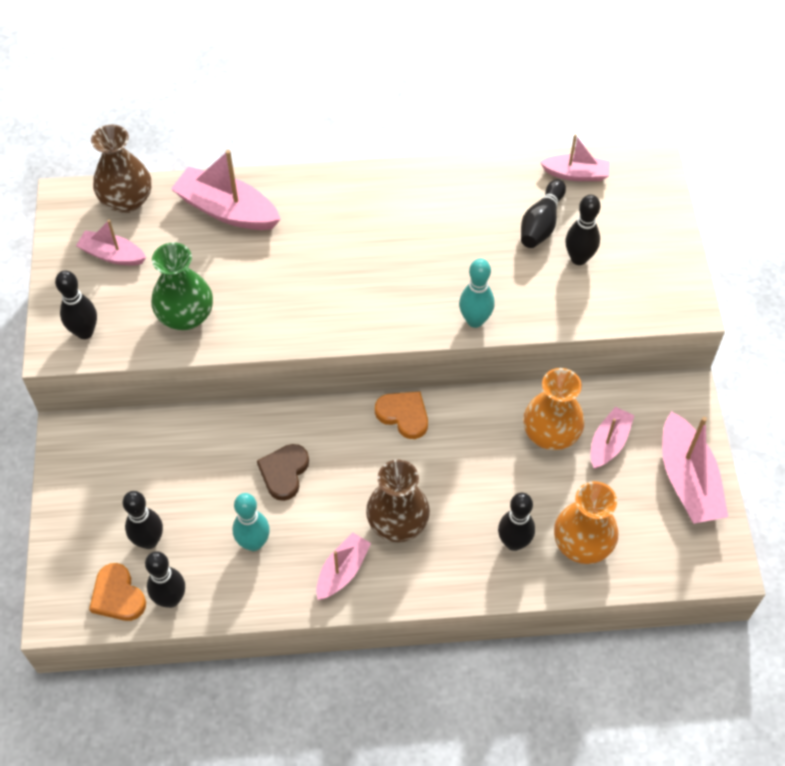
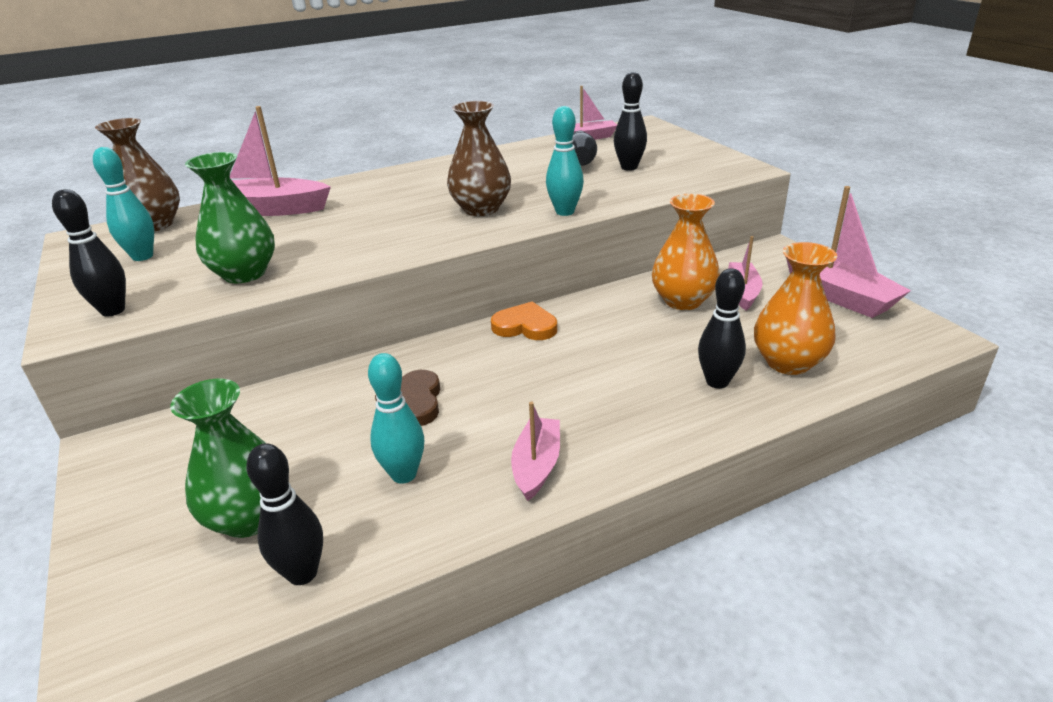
camera: 20 degrees left, 25 degrees down
(112, 255) = (142, 256): pink boat -> turquoise bowling pin
(118, 596) = (212, 597): orange heart -> none
(149, 541) = (249, 517): black bowling pin -> green vase
(397, 523) = (575, 404): brown vase -> brown vase (481, 209)

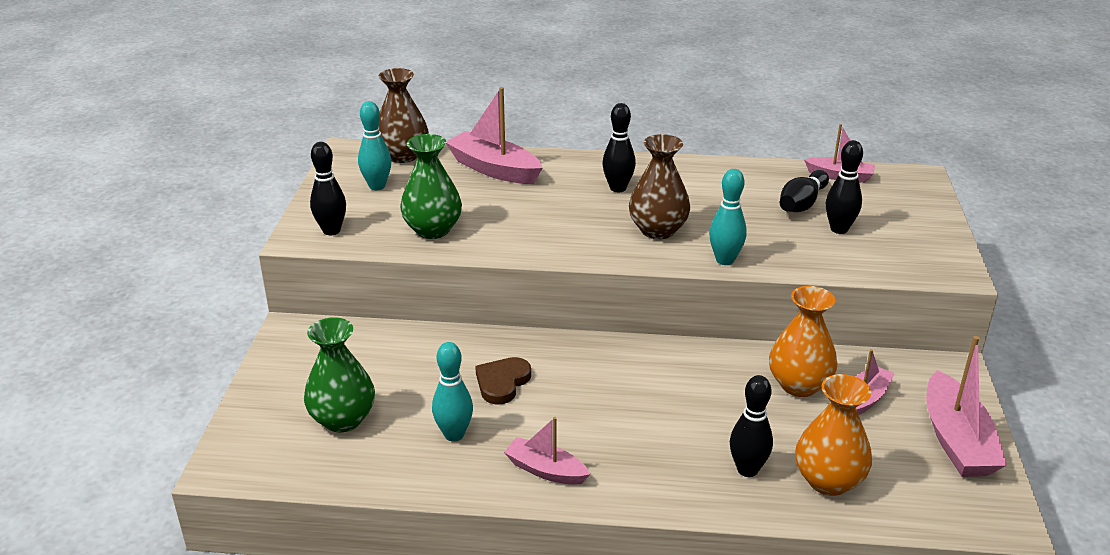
camera: 30 degrees right, 0 degrees up
(302, 573) = (349, 470): black bowling pin -> black bowling pin (618, 188)
(525, 326) = (639, 353): orange heart -> none
(537, 466) = (546, 470): pink boat -> pink boat turned 105 degrees counterclockwise

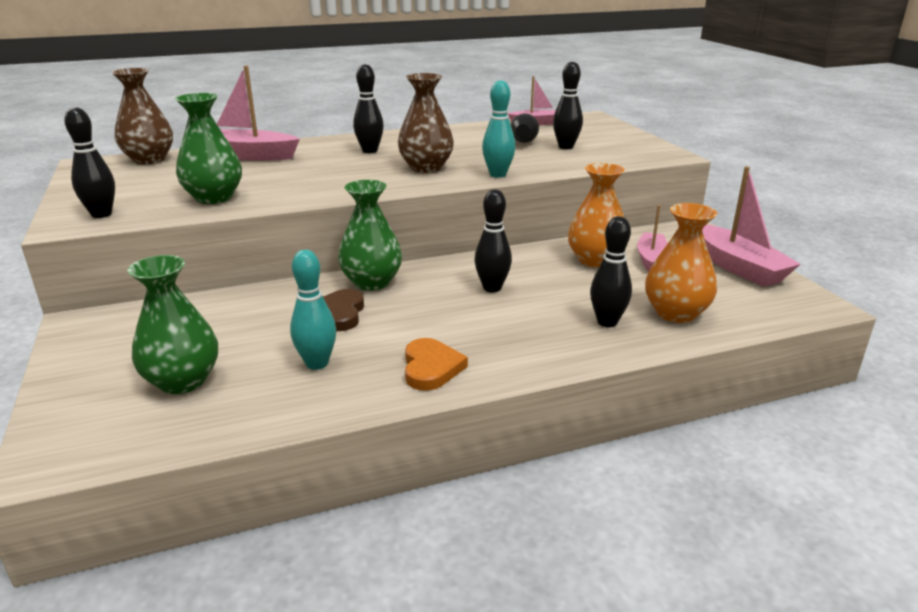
camera: 25 degrees left, 5 degrees down
(377, 186) = (134, 180): turquoise bowling pin -> none
(546, 470) = (431, 368): pink boat -> orange heart
(553, 352) = (371, 282): none -> green vase
(663, 392) = (492, 288): none -> black bowling pin

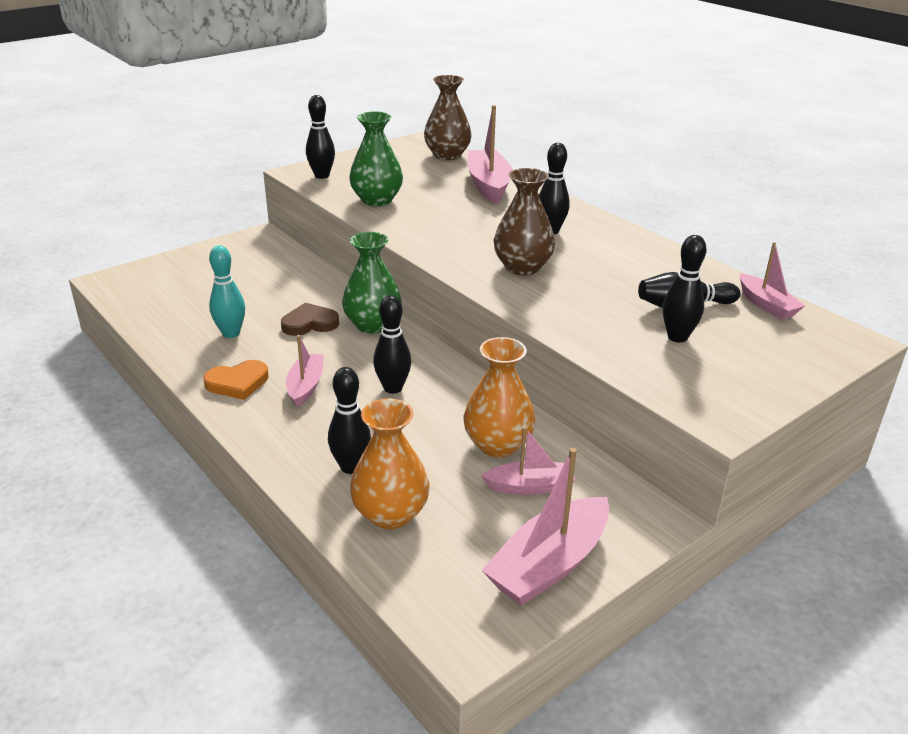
camera: 70 degrees right, 5 degrees up
(182, 381) = (196, 292): green vase -> none
(463, 329) = (305, 386): none -> pink boat
(498, 175) = (531, 308): turquoise bowling pin -> none

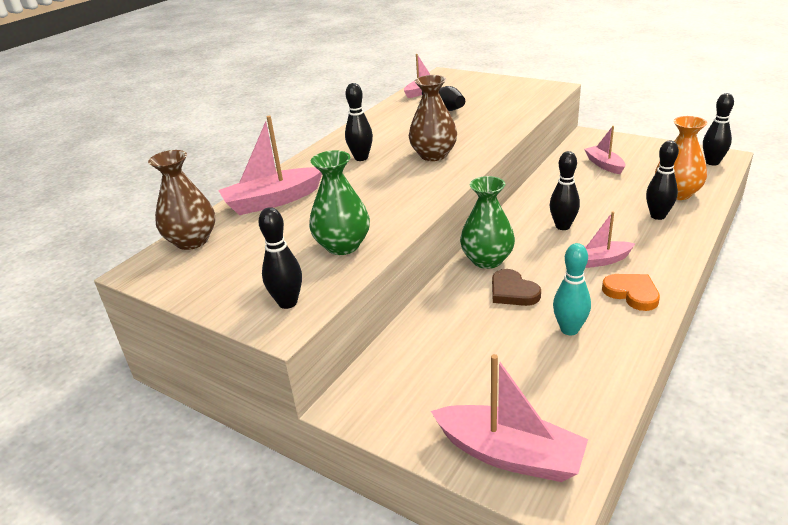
camera: 105 degrees left, 0 degrees up
(497, 444) = (580, 180): orange vase -> none
(549, 564) = (652, 150): pink boat -> pink boat (509, 454)
(677, 337) = (483, 104): black bowling pin -> black bowling pin (712, 162)

